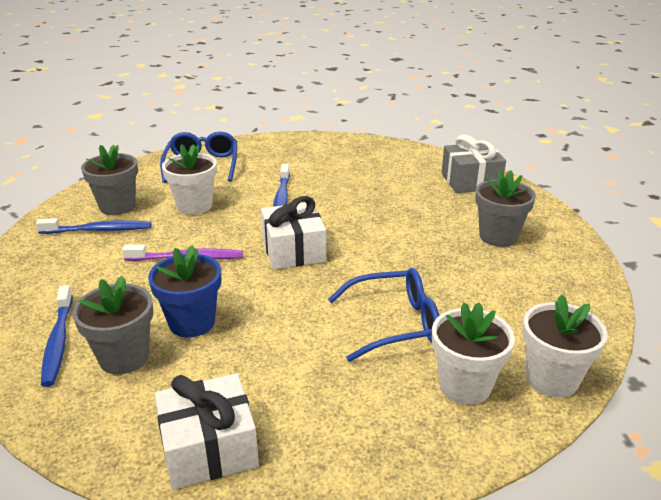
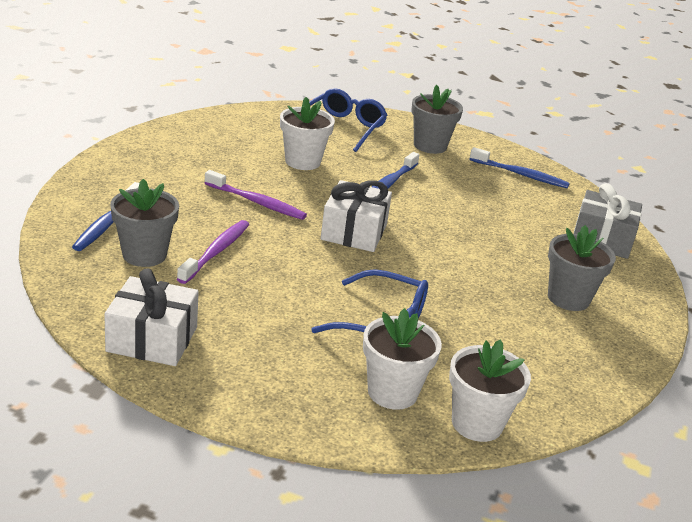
camera: 25 degrees right, 0 degrees up
(99, 230) = (205, 152): blue toothbrush -> blue toothbrush (520, 174)
(117, 206) = (236, 138): grey flower pot -> grey flower pot (430, 146)
(192, 322) = (216, 252): blue flower pot -> purple toothbrush

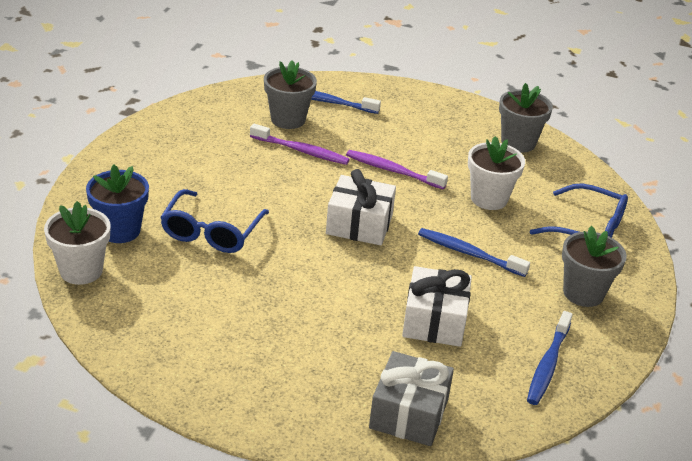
camera: 90 degrees right, 5 degrees up
(152, 339) = (179, 126): white gift -> white gift (434, 321)
(257, 202) = (393, 171): purple toothbrush -> purple toothbrush turned 90 degrees clockwise
(392, 392) = (120, 230): white flower pot -> blue flower pot
(568, 298) = (273, 359): grey flower pot -> grey flower pot (518, 142)

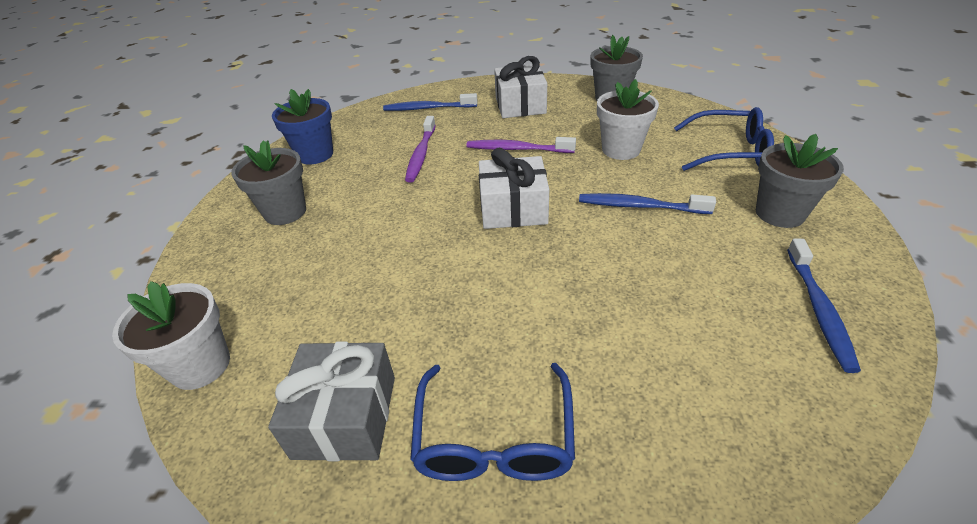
camera: 10 degrees left, 5 degrees up
(120, 230) = (245, 294): blue flower pot -> blue flower pot (315, 155)
(211, 232) = (356, 264): blue glasses -> blue glasses (494, 438)
(288, 119) = (397, 131): grey flower pot -> grey flower pot (285, 212)
(301, 151) = (421, 154): purple toothbrush -> purple toothbrush turned 90 degrees clockwise
(409, 413) = (718, 447): grey gift -> grey gift (345, 416)
(434, 321) = (658, 295): white gift -> white gift (520, 105)

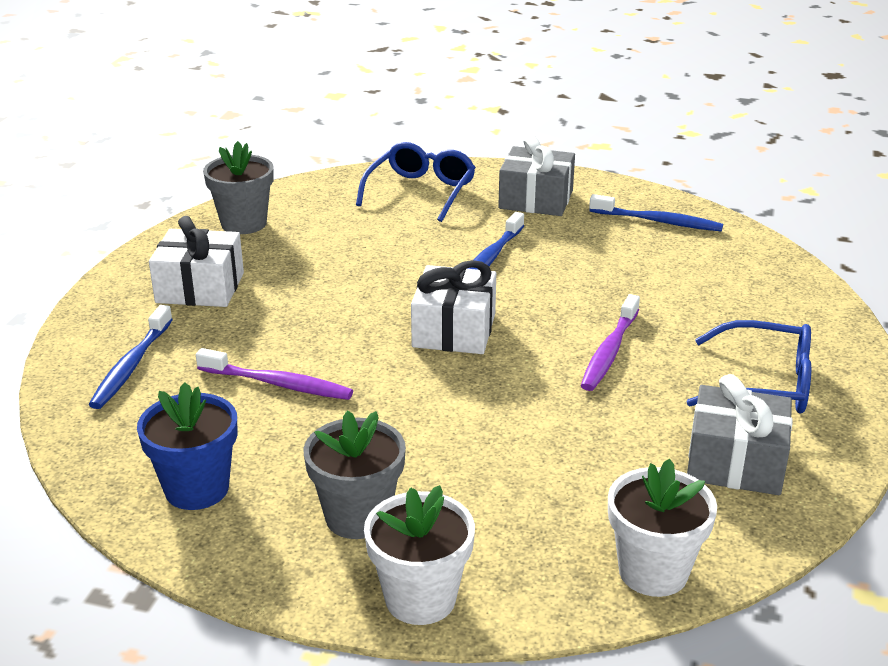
camera: 80 degrees left, 10 degrees down
(517, 149) = (322, 308): purple toothbrush -> purple toothbrush (609, 351)
(621, 150) = (374, 244): white flower pot -> white flower pot (420, 598)
(779, 213) = (536, 199): grey flower pot -> grey gift

